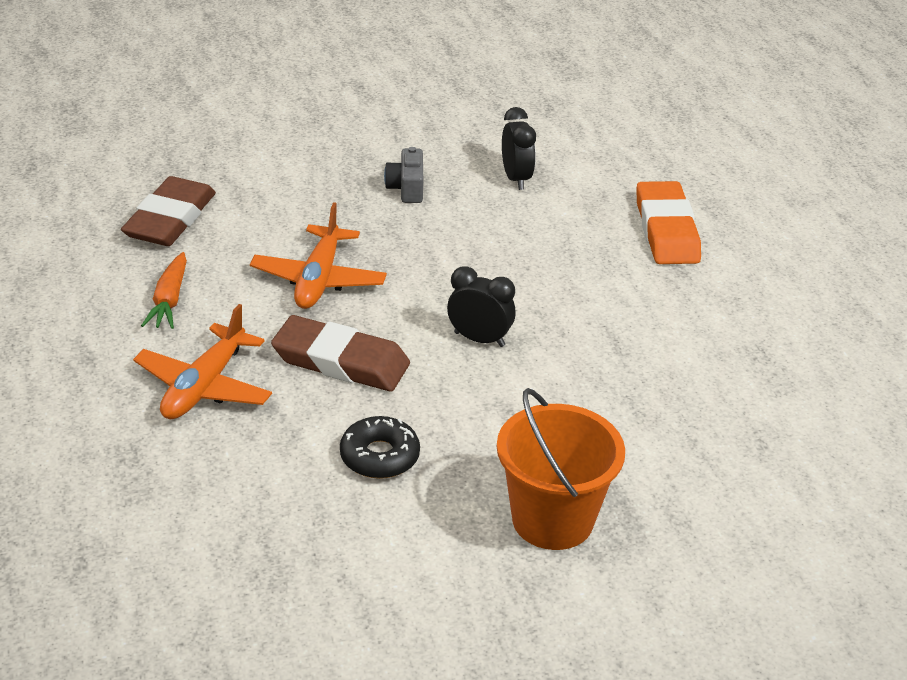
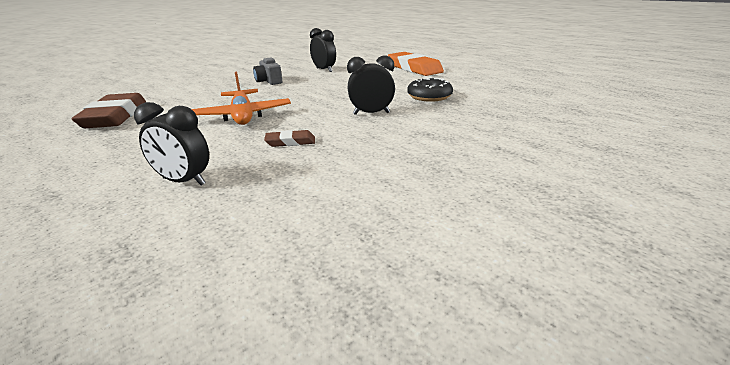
camera: 25 degrees left, 10 degrees down
(169, 300) = (128, 147): orange carrot -> none
(204, 386) = (184, 181): orange plane -> black clock
(341, 361) = (290, 142): brown eraser -> brown eraser, size x0.47
(379, 456) = (371, 178): black donut -> black donut (429, 96)
(552, 519) = (538, 171): orange bucket -> none

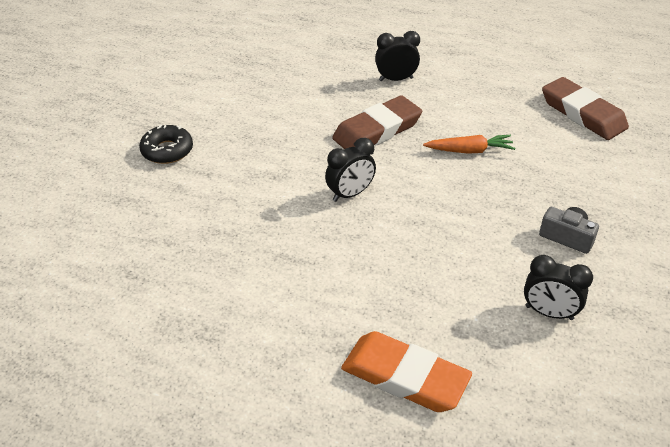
camera: 150 degrees right, 15 degrees up
(243, 116) = (469, 151): orange plane -> orange carrot
(290, 142) = (377, 130): brown eraser -> brown eraser, size x2.13
(429, 96) = (313, 257): black donut -> black donut (167, 150)

